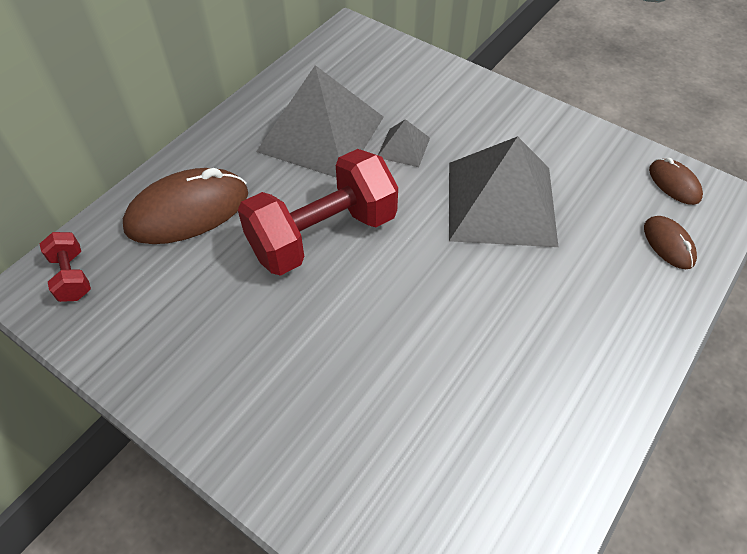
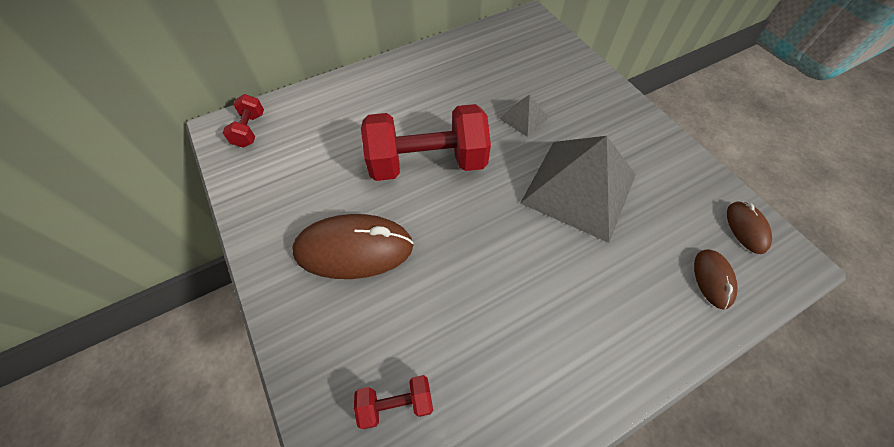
camera: 25 degrees right, 5 degrees up
(188, 211) = (345, 112): brown mouse -> brown mouse (354, 249)
(321, 133) = (467, 87): grey pyramid -> none
(433, 499) = (396, 403): none -> red dumbbell

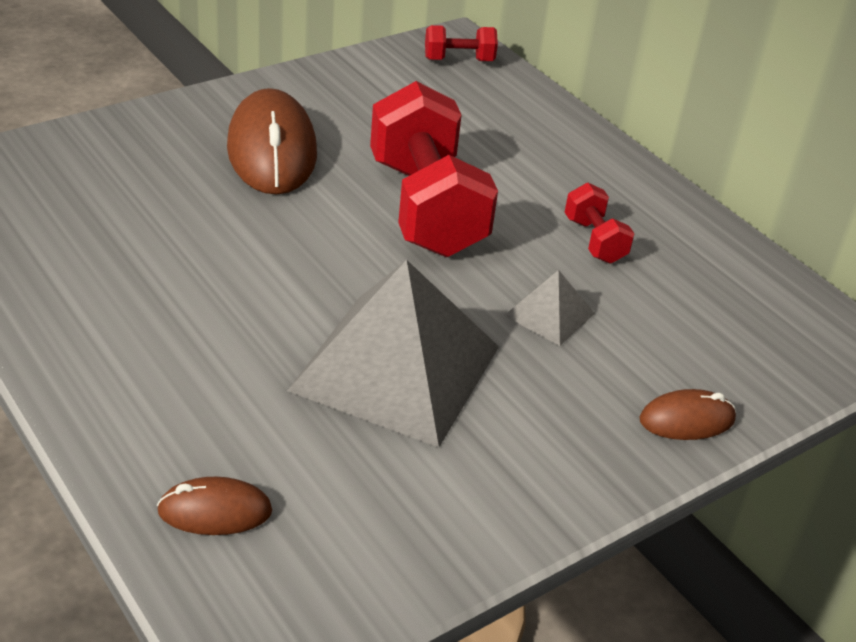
camera: 80 degrees right, 20 degrees down
(396, 403) = (69, 187): red dumbbell -> red dumbbell (594, 240)
(746, 228) = (324, 590): brown mouse -> brown mouse (687, 420)

